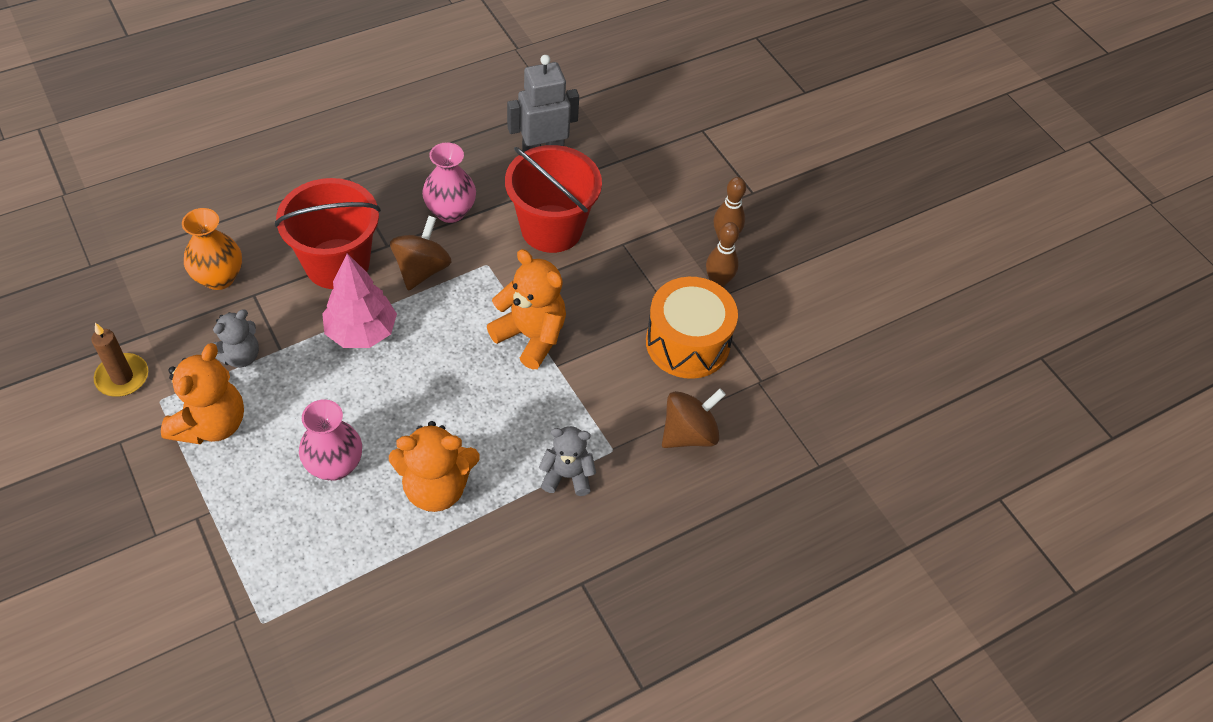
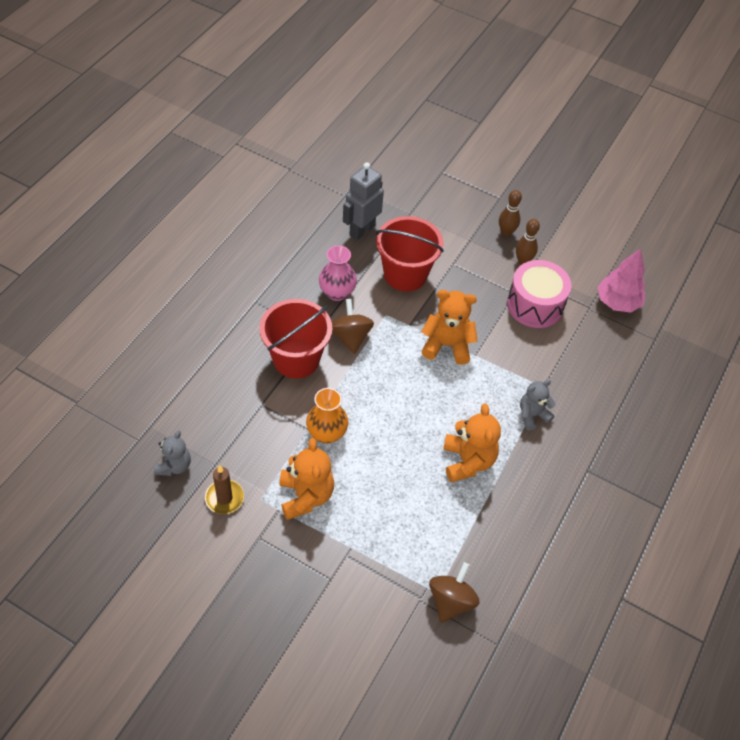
camera: 30 degrees left, 0 degrees up
(219, 277) = (230, 405): orange vase -> orange vase (326, 433)
(239, 356) = (286, 446): grey teddy bear -> grey teddy bear (174, 466)
(334, 465) = (400, 480): pink vase -> none
(361, 332) = (347, 393): pink tree -> pink tree (617, 302)
(436, 488) = (468, 461): orange teddy bear -> orange teddy bear turned 60 degrees counterclockwise
(687, 343) = (535, 305): orange drum -> pink drum
(689, 433) = (576, 356): brown spinning top -> brown spinning top (451, 601)

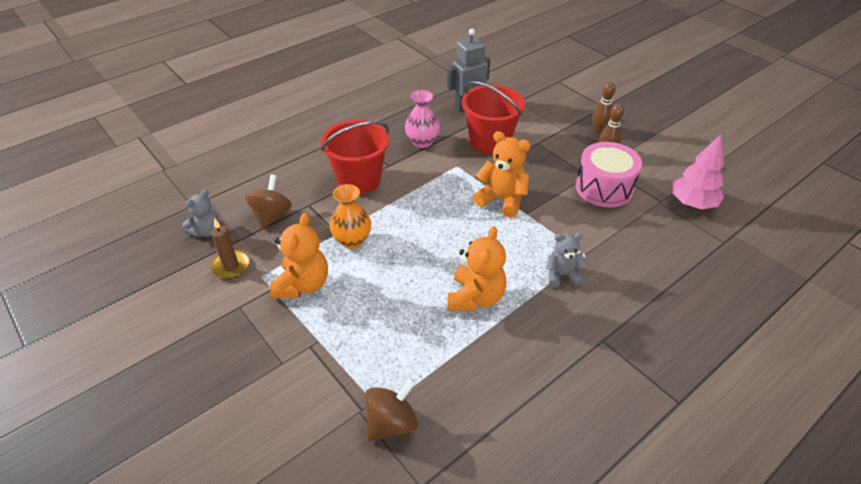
camera: 25 degrees right, 10 degrees down
(350, 337) = (416, 174): brown spinning top -> brown spinning top (272, 215)

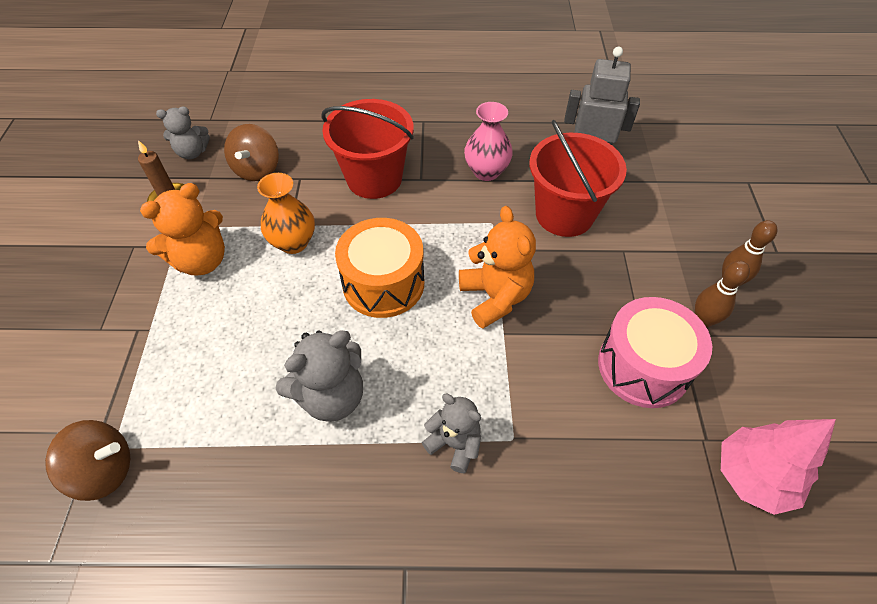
camera: 40 degrees right, 10 degrees up
(272, 215) = (257, 169): brown spinning top -> brown spinning top turned 135 degrees clockwise
(434, 228) = (383, 283): none -> orange drum
(475, 297) = (331, 396): orange teddy bear -> grey teddy bear

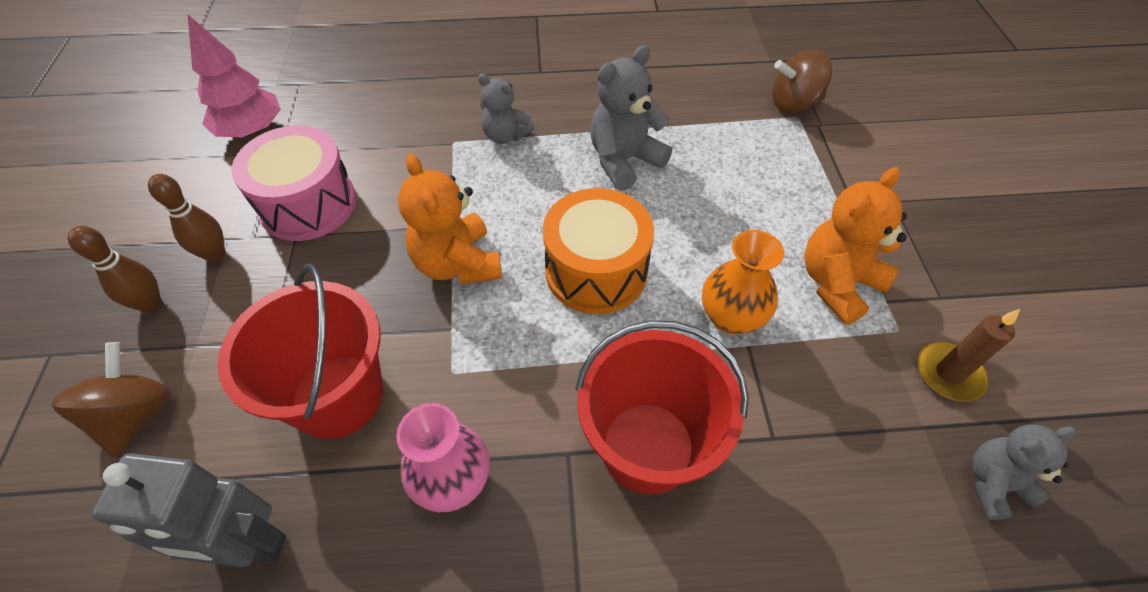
camera: 175 degrees right, 0 degrees up
(257, 169) = (854, 451): brown spinning top -> brown spinning top (136, 415)

